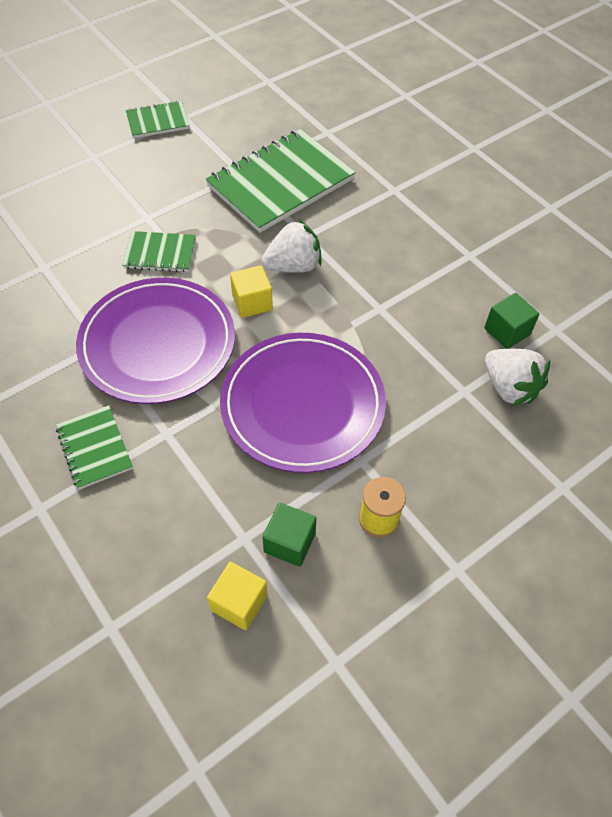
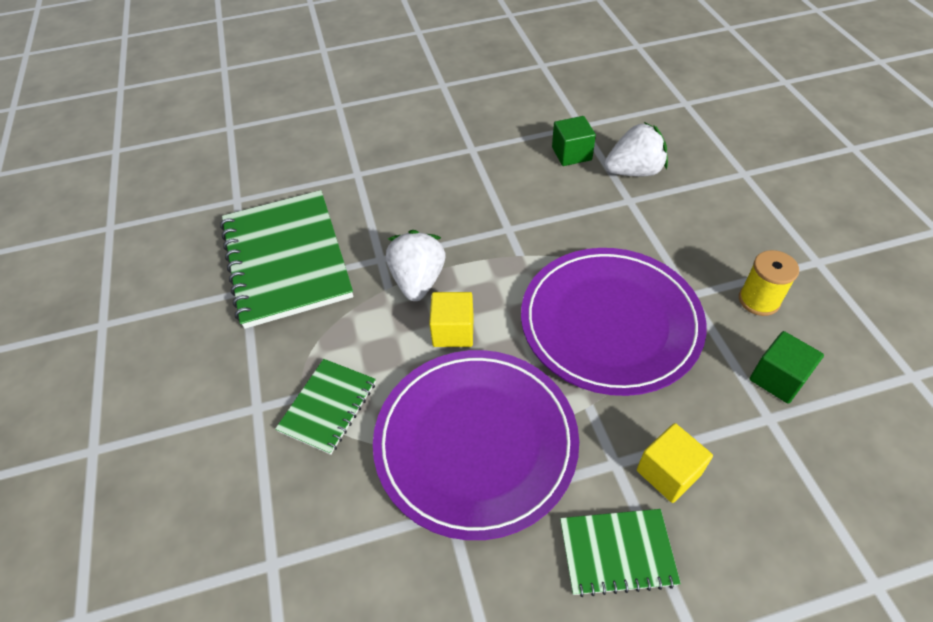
camera: 65 degrees left, 5 degrees down
(158, 121) = (85, 356): green notebook -> none
(239, 602) = (846, 442): yellow cube -> yellow cube (668, 472)

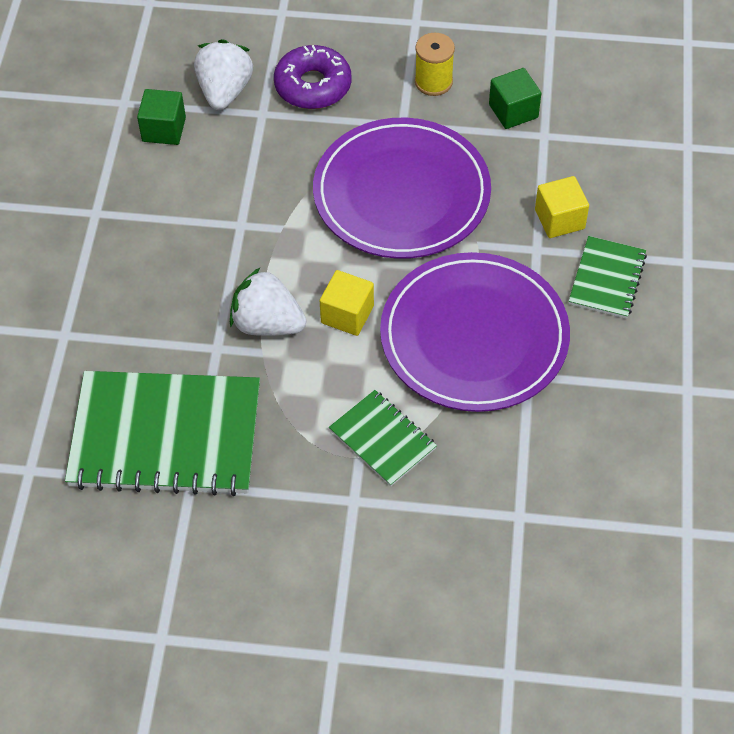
camera: 70 degrees left, 5 degrees up
(683, 220) = (313, 86): none -> purple donut

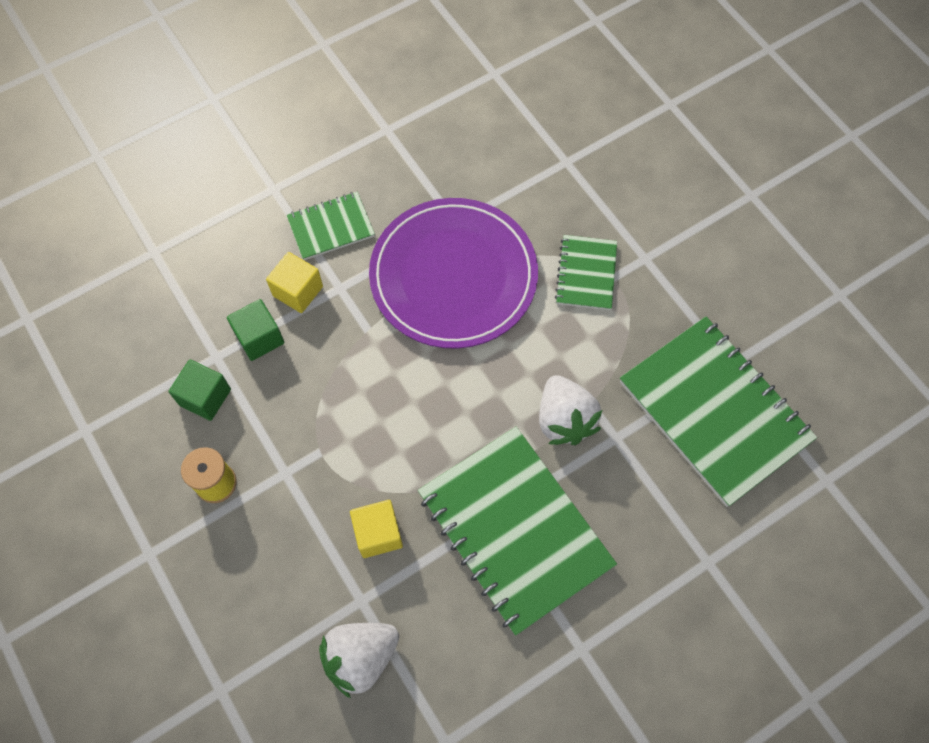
camera: 130 degrees left, 10 degrees up
(164, 129) = (447, 673): green cube -> green cube (259, 338)
(217, 231) = (514, 530): none -> green notebook
(313, 86) = (295, 582): purple donut -> none
(347, 314) = (507, 371): yellow cube -> yellow cube (378, 533)
(401, 193) = (361, 418): purple plate -> none

